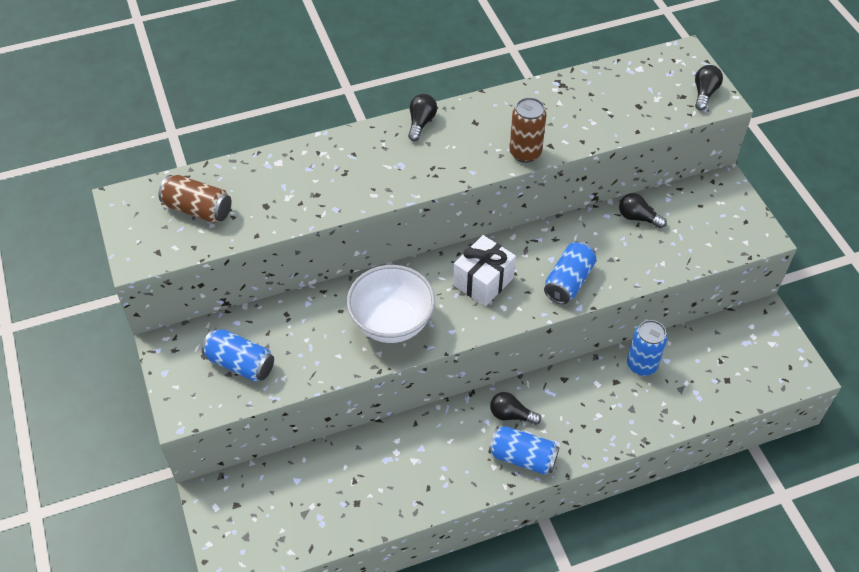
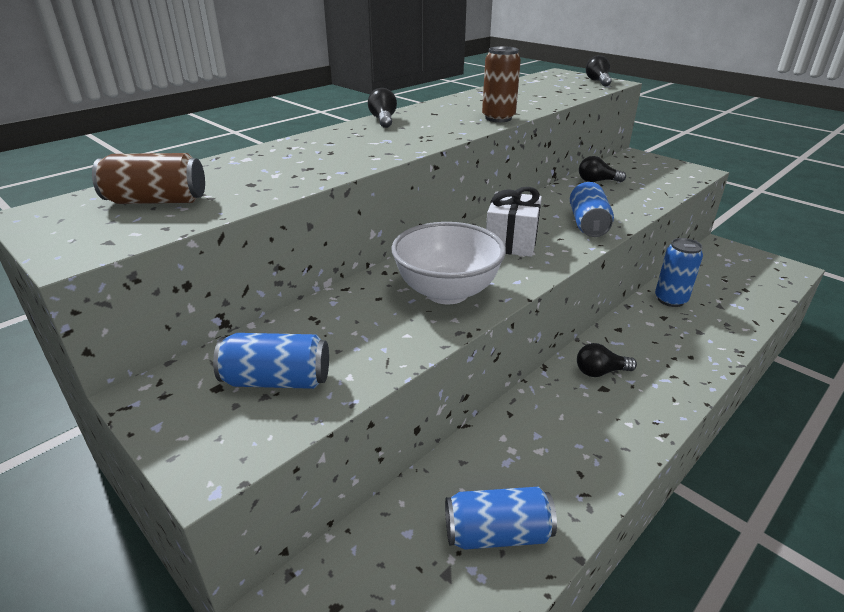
camera: 25 degrees left, 20 degrees down
(522, 457) = (649, 404): blue can -> blue can (497, 533)

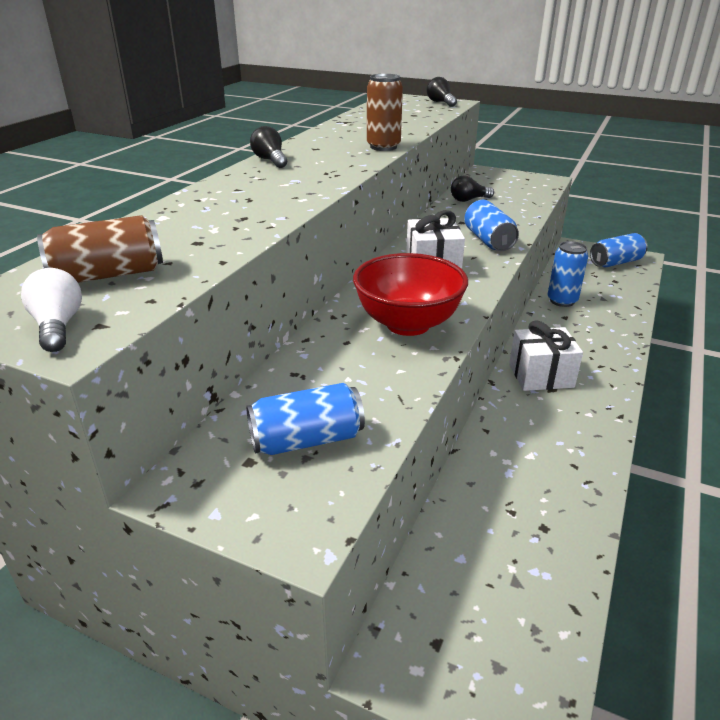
camera: 20 degrees left, 0 degrees up
(79, 237) = (58, 326): none -> white light bulb
(447, 292) = (408, 324): white bowl -> red bowl
(497, 533) = (537, 535): blue can -> blue can (615, 262)
(600, 372) = (541, 375): black light bulb -> white gift

